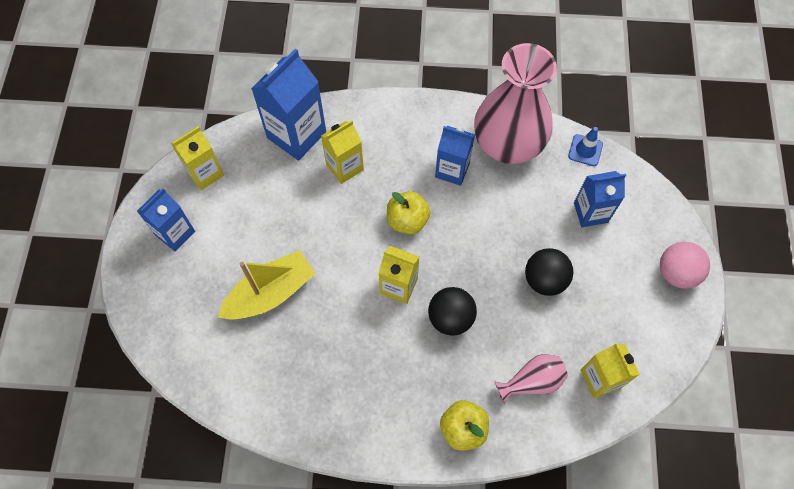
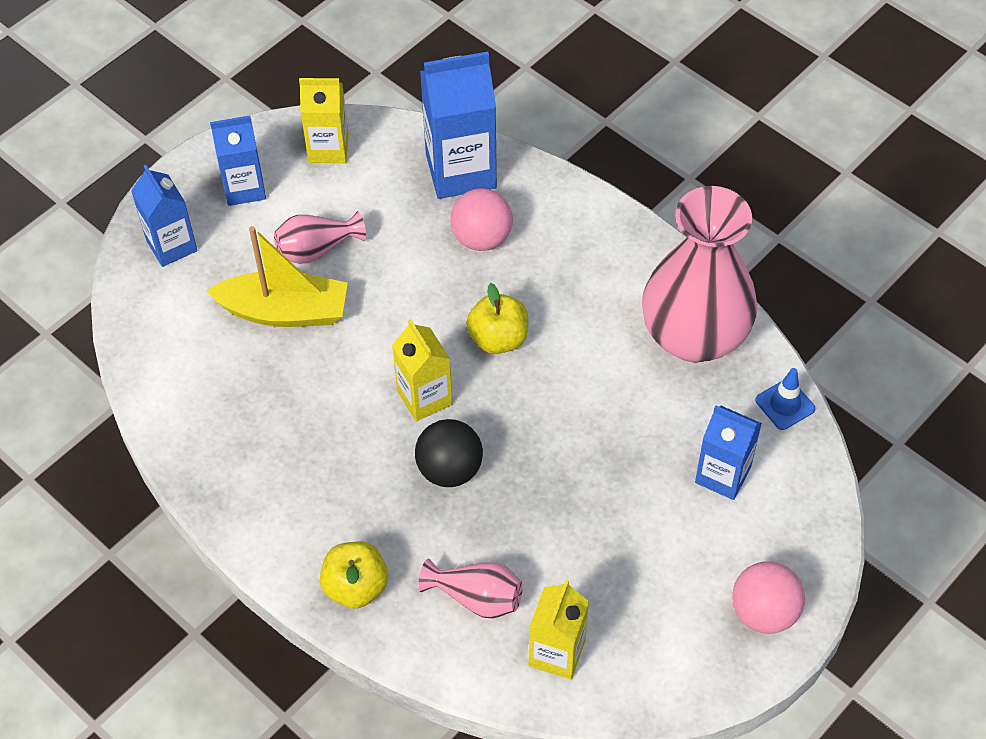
camera: 40 degrees right, 10 degrees down
(255, 241) = (317, 249): none -> pink vase
(344, 167) = (482, 238): yellow carton -> pink ball
(452, 170) = (600, 320): blue carton -> blue carton (171, 245)
(544, 280) = (595, 506): black ball -> none

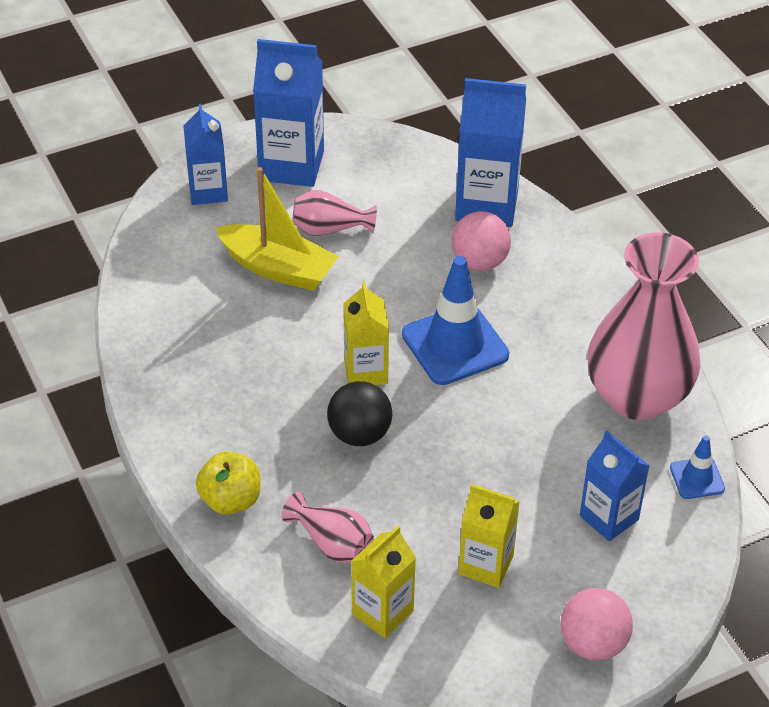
camera: 20 degrees right, 10 degrees down
(244, 188) = (291, 165): blue carton -> blue carton, size x1.58
(328, 148) = (379, 155): yellow carton -> yellow carton (486, 565)
(498, 339) = (455, 345): yellow apple -> blue traffic cone

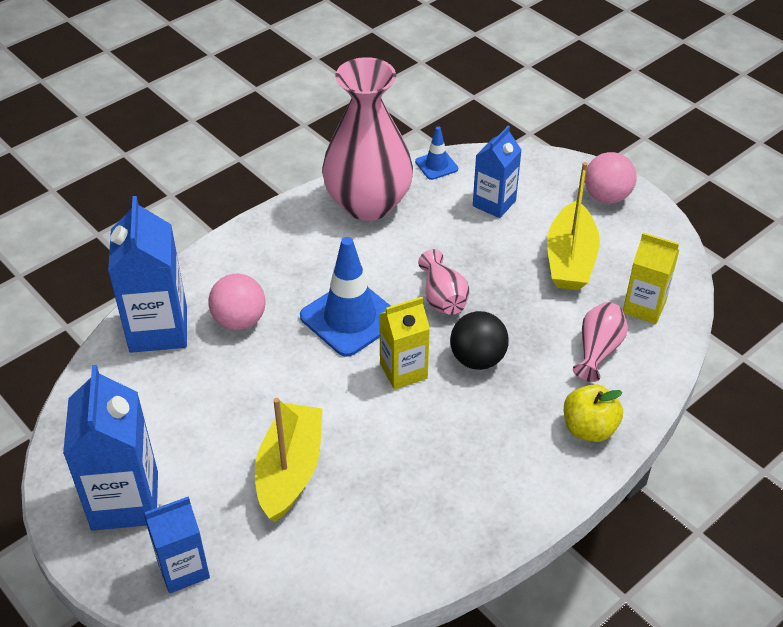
camera: 105 degrees left, 0 degrees up
(329, 229) = (221, 442): pink vase -> pink vase (443, 298)
(486, 565) = (570, 259): yellow carton -> yellow boat

